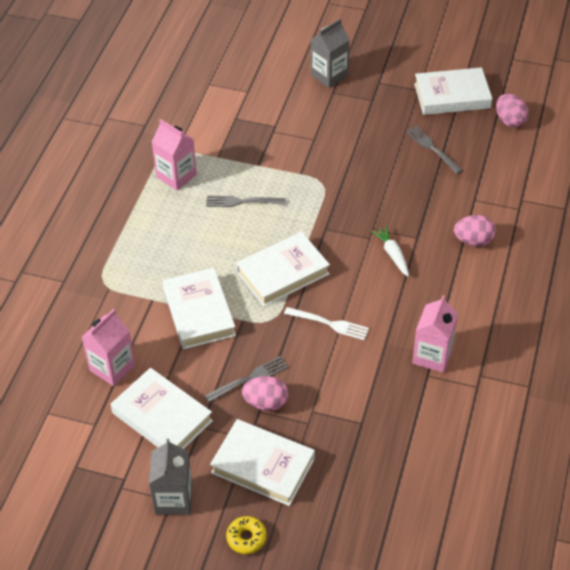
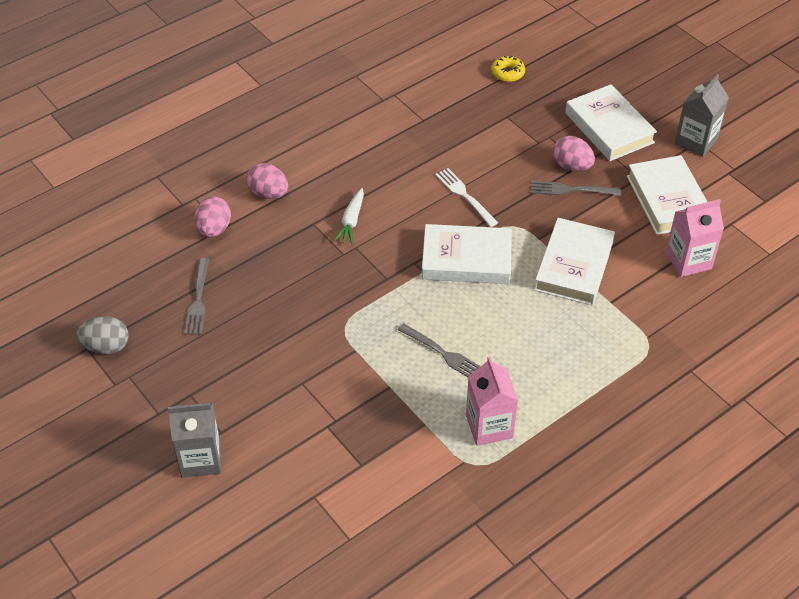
camera: 145 degrees left, 0 degrees up
(246, 538) = (656, 93): yellow donut -> yellow donut (507, 73)
(432, 356) = (405, 130): pink carton -> none
(452, 96) = (106, 347): white book -> grey egg
(509, 121) = (89, 284): pink egg -> pink egg (214, 229)

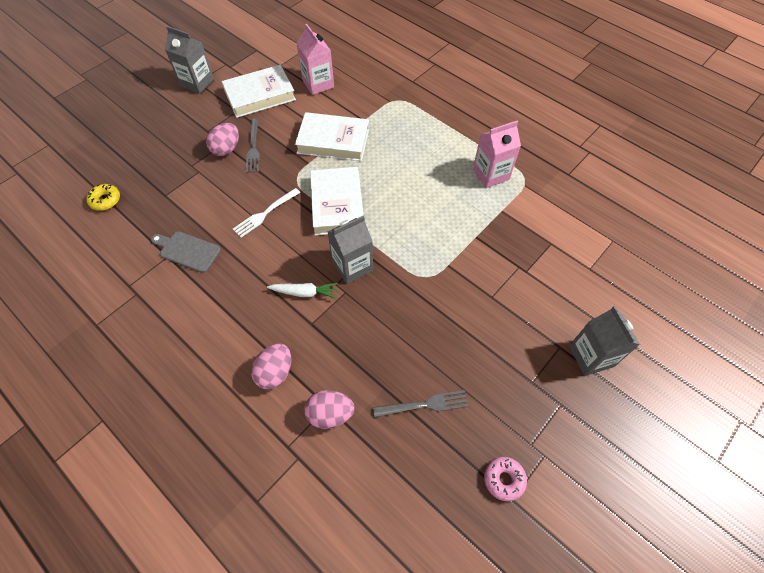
camera: 100 degrees left, 10 degrees up
(106, 347) = (504, 479): grey egg -> pink donut
(375, 263) = (352, 266): none -> grey carton
(427, 134) = (187, 251): none -> grey cutting board
(443, 353) = (435, 208): grey fork -> none
(609, 128) = (181, 130): white book -> none

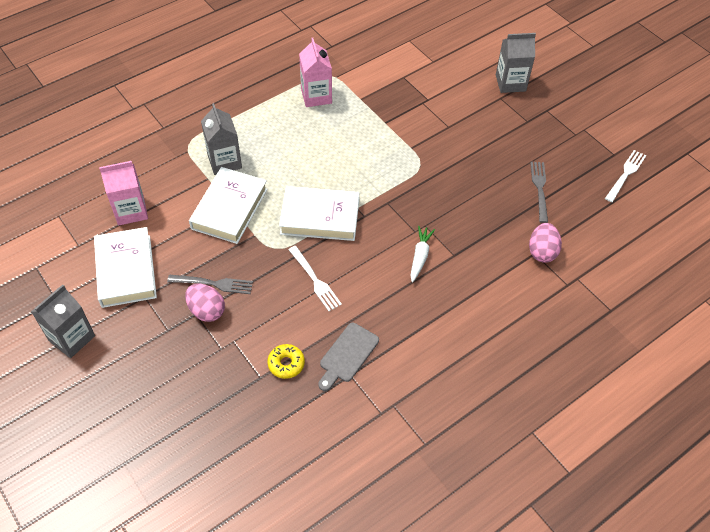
camera: 80 degrees left, 5 degrees down
(105, 200) = (249, 443): yellow donut -> yellow donut (286, 364)
(275, 372) = (499, 287): pink egg -> none
(352, 266) = (397, 216): grey carton -> grey carton (224, 161)
(480, 517) = (625, 174): none -> white fork
(504, 479) = (600, 155): pink donut -> none

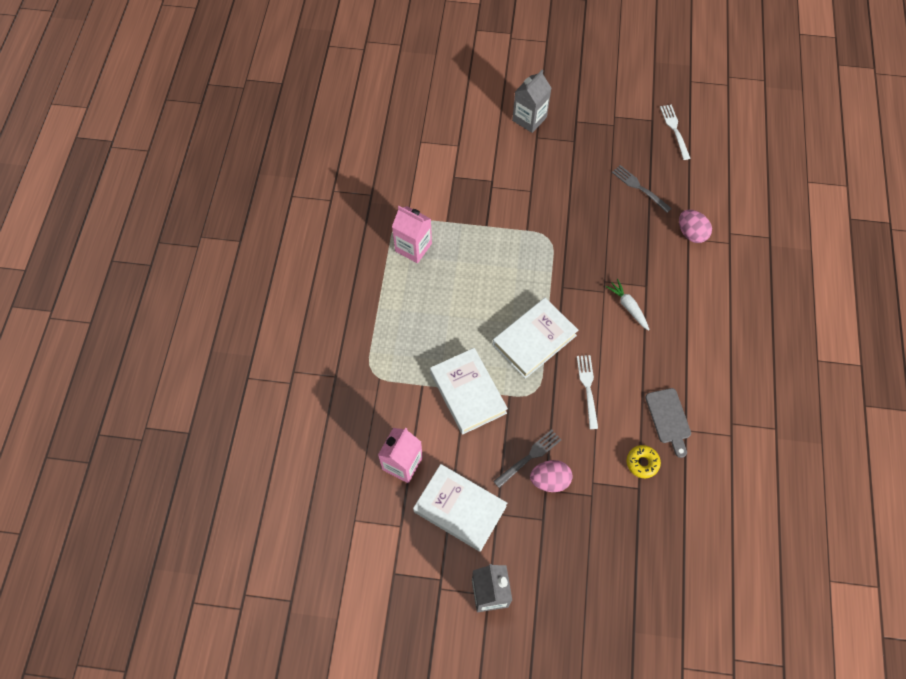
camera: 45 degrees left, 10 degrees up
(224, 161) = (417, 360): grey carton -> none
(315, 280) = (588, 388): white fork -> white fork turned 105 degrees counterclockwise

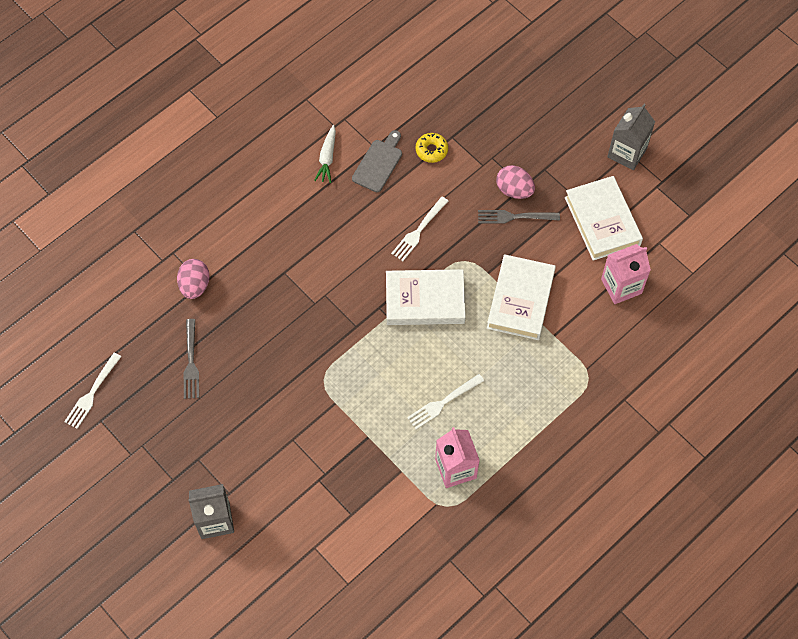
camera: 140 degrees left, 0 degrees up
(458, 281) = (443, 402): none -> white fork
(628, 307) = (318, 267): white carrot -> white carrot (327, 158)

